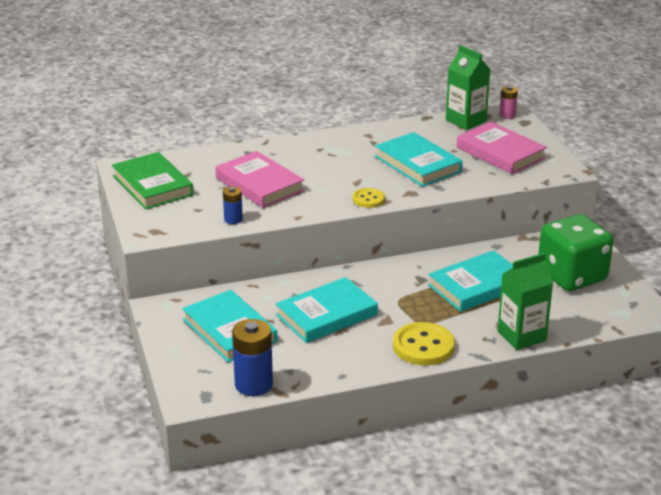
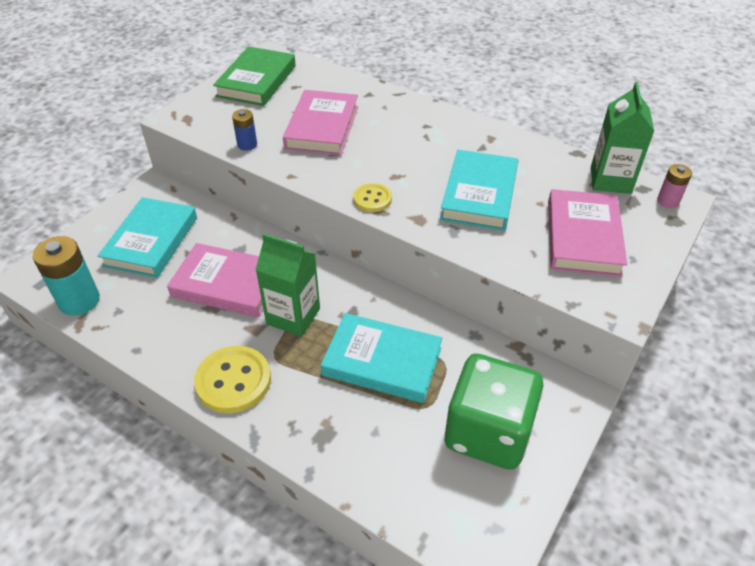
camera: 50 degrees right, 15 degrees up
(253, 384) = (79, 301): blue battery -> turquoise battery
(326, 315) = (227, 284): turquoise book -> pink book
(521, 336) = (323, 453): green carton -> green carton (293, 316)

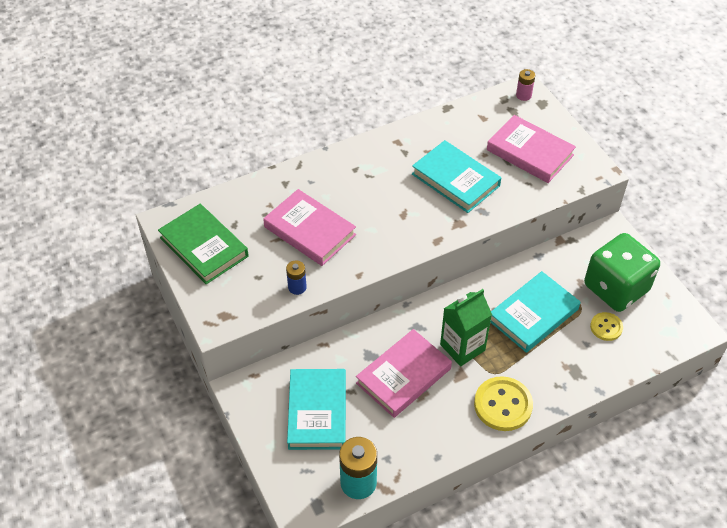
camera: 60 degrees left, 5 degrees up
(151, 241) = (317, 412): turquoise book -> turquoise book turned 45 degrees clockwise
(372, 199) = (421, 239): yellow button -> yellow button (606, 327)
(610, 180) = (486, 109): green carton -> none

